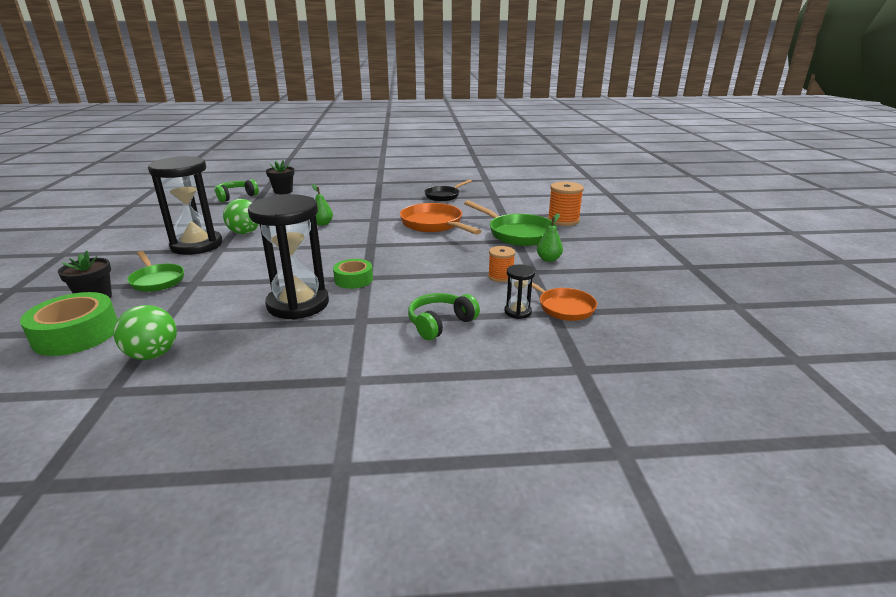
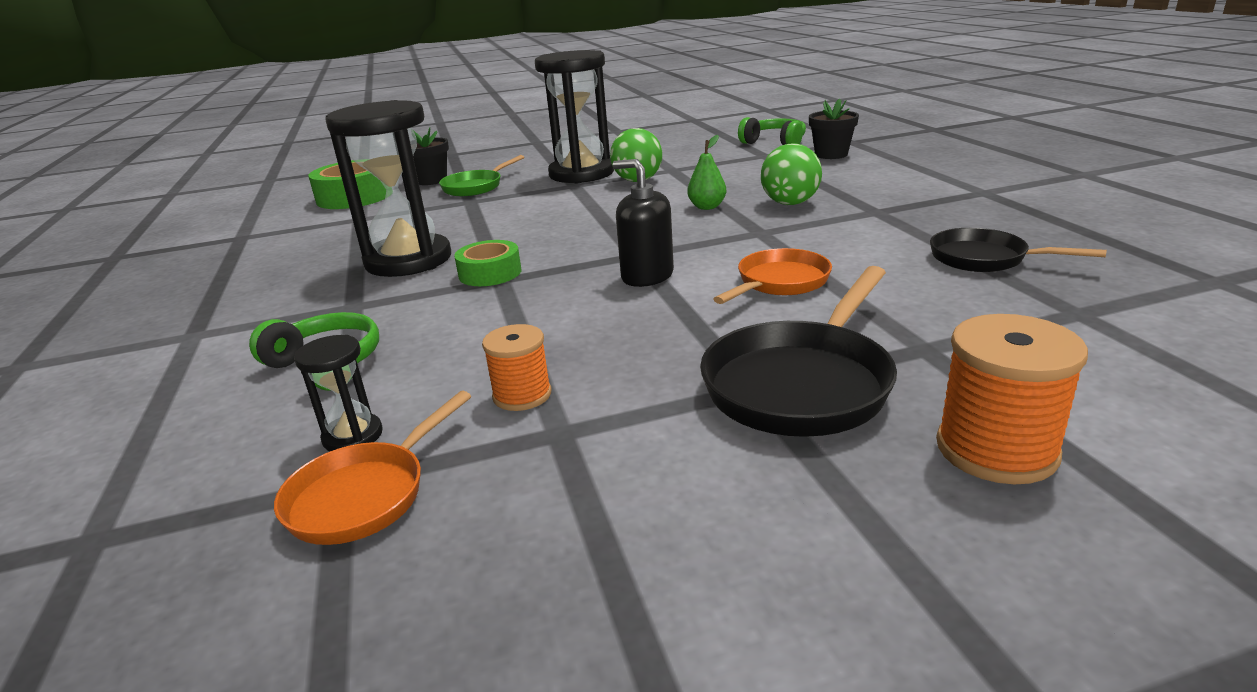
camera: 80 degrees right, 0 degrees up
(153, 355) = (302, 232): green ball -> green ball (790, 203)
(401, 245) = (647, 276): none -> black soap dispenser
(434, 224) = (779, 282): orange pan -> orange pan, size x0.64
(517, 234) = (801, 383): green pan -> black pan
(548, 259) = (646, 450): green pear -> none

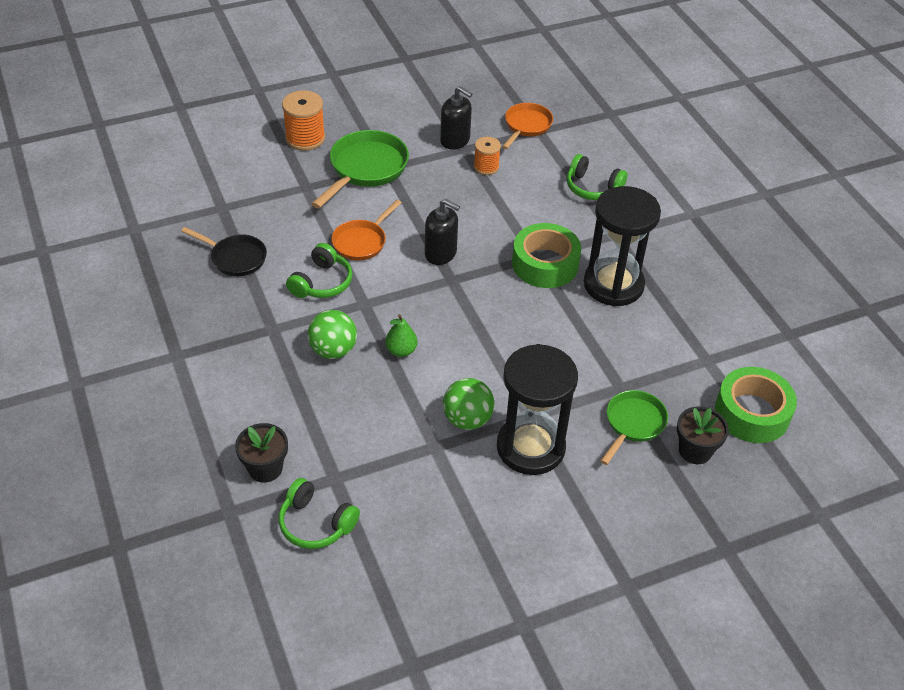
camera: 170 degrees right, 20 degrees up
(353, 436) = (548, 149): black hourglass -> none
(490, 273) = (545, 264): green tape -> green tape, size x1.62
(577, 452) = (455, 140): none -> black soap dispenser
(801, 383) = (366, 169): black pan -> green pan
(828, 244) = (322, 282): none -> green headphones

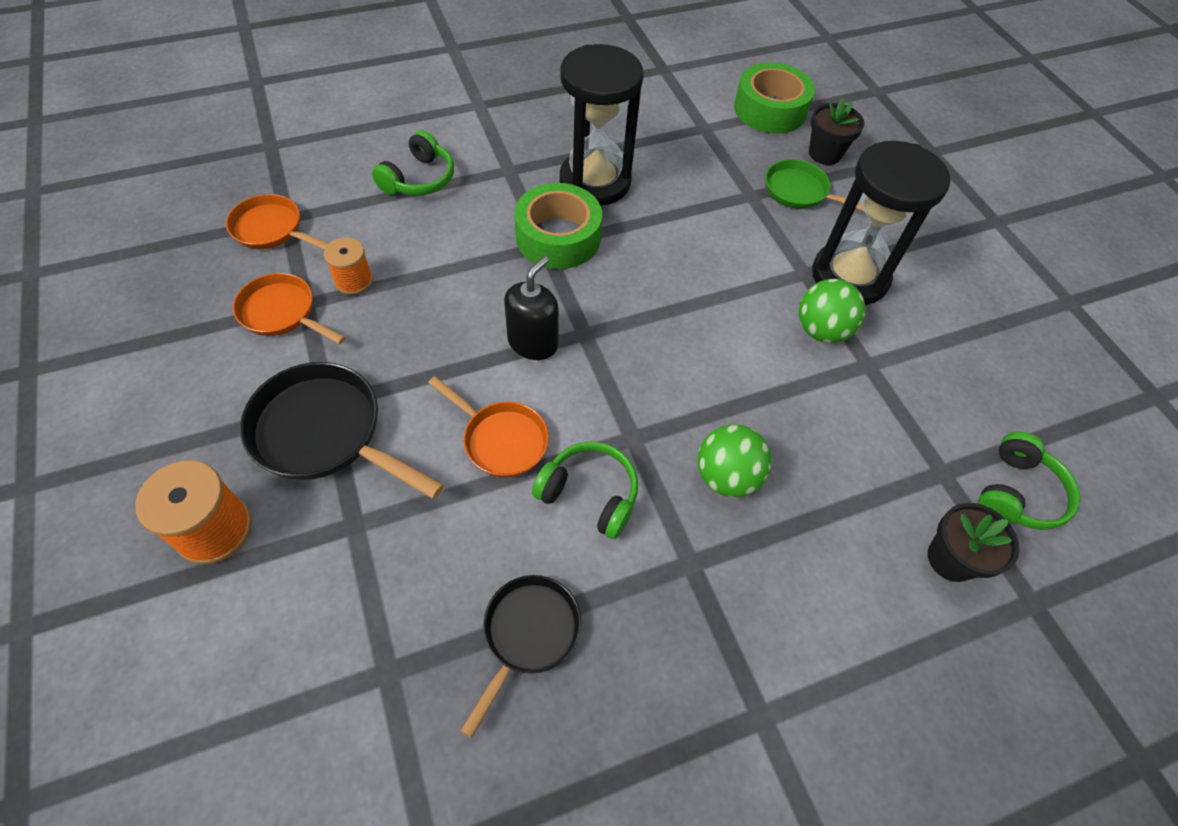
camera: 90 degrees left, 10 degrees up
(366, 169) = (325, 433): green pan -> black pan
(401, 351) = (719, 394): green pear -> none
(455, 140) = (282, 313): black soap dispenser -> orange pan

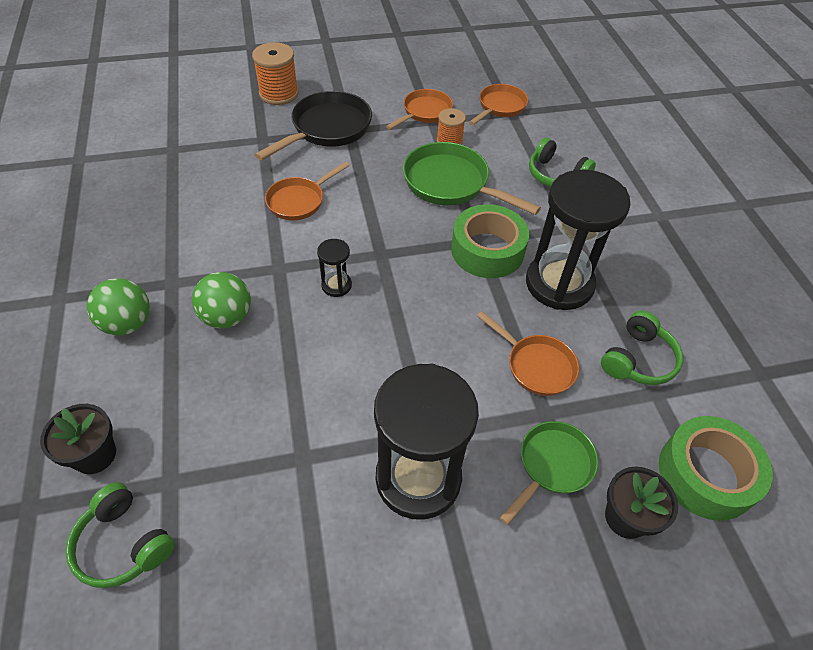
camera: 100 degrees right, 5 degrees down
(445, 274) = (451, 184): none -> green pan
(528, 634) = (164, 201): black pan -> none
(533, 342) = (377, 224): black soap dispenser -> none
(589, 494) = (242, 239): green headphones -> green headphones (638, 359)
(646, 371) = (336, 285): none -> black hourglass
(702, 200) = (536, 366): none -> orange pan
(821, 330) = (351, 427): green ball -> green ball (128, 324)

